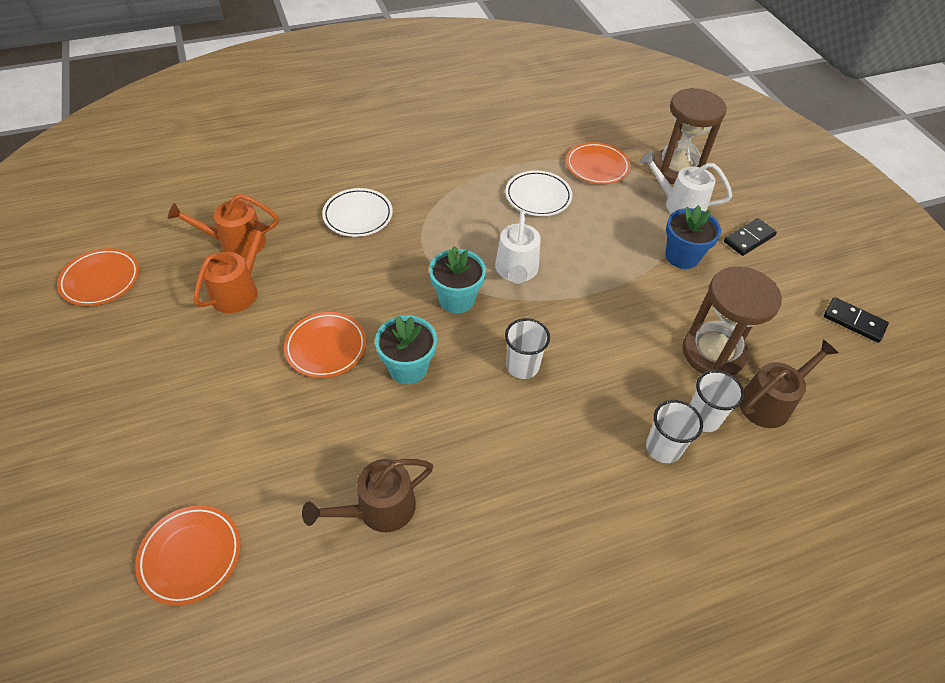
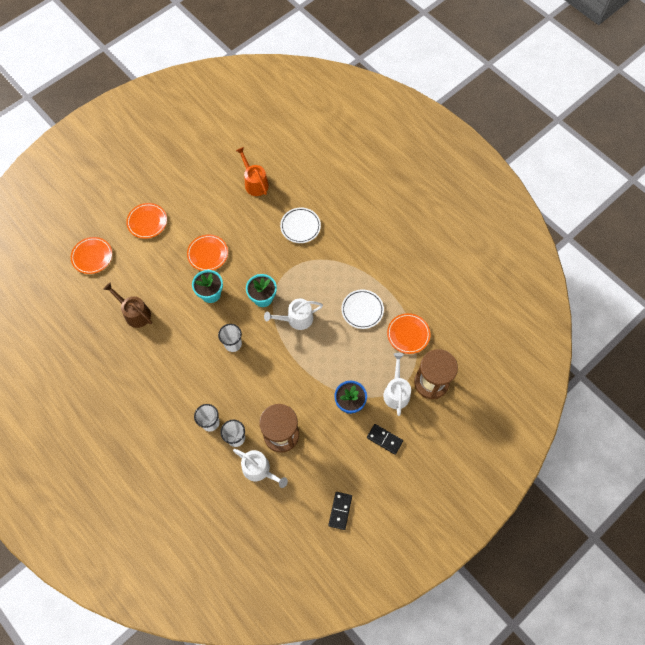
camera: 70 degrees right, 15 degrees up
(101, 280) = (206, 143): orange plate -> orange plate (147, 222)
(238, 290) = (225, 201): orange watering can -> none
(769, 402) = (259, 469): brown watering can -> white watering can

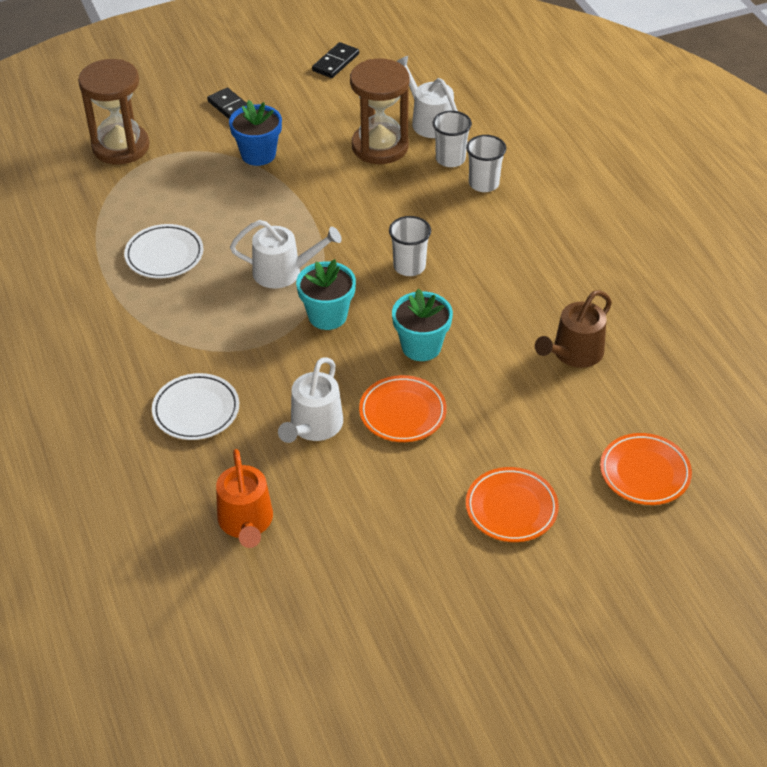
camera: 160 degrees left, 20 degrees down
(135, 313) = (574, 353): brown watering can -> brown watering can turned 75 degrees clockwise
(396, 392) = (180, 149): white watering can -> white watering can (314, 426)
(408, 334) = (112, 207): orange plate -> none

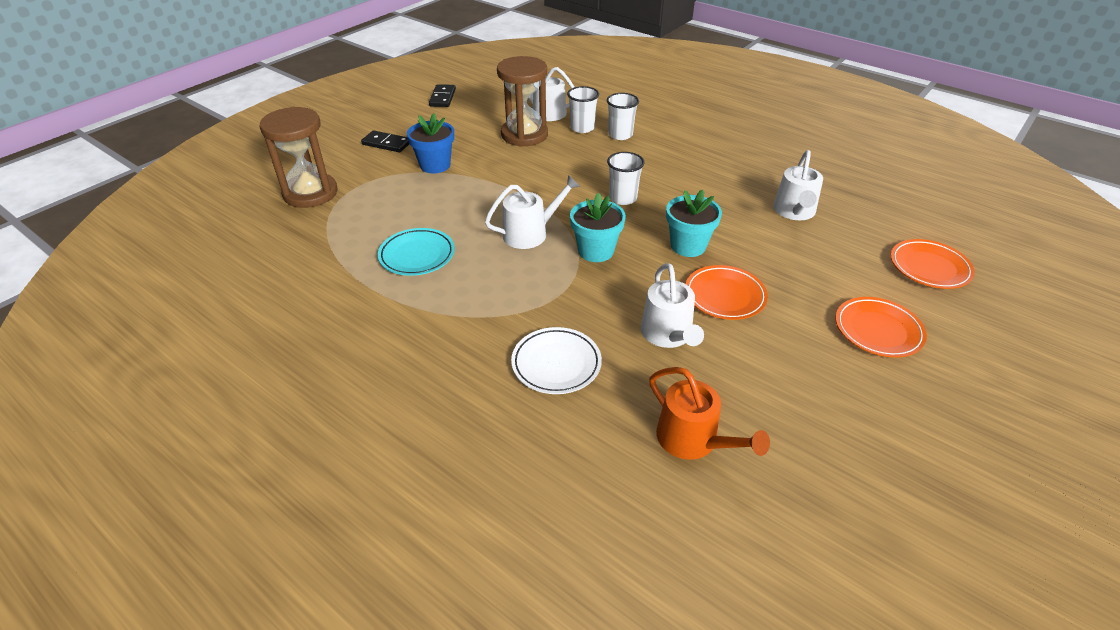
camera: 30 degrees left, 5 degrees down
(164, 255) = (417, 255): white plate -> turquoise plate
(574, 353) = (794, 211): brown watering can -> white watering can

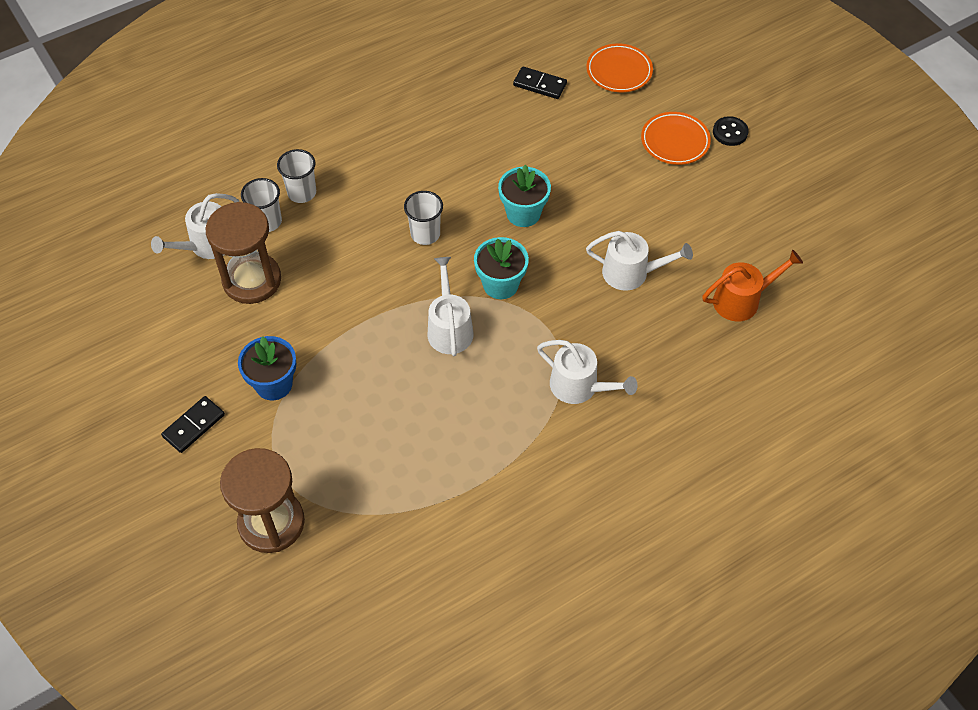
camera: 70 degrees left, 15 degrees up
(417, 255) = (443, 434): turquoise plate -> none
(442, 98) = (103, 341): black domino -> black domino (540, 84)
(556, 364) = (637, 360): white plate -> none
(724, 296) = (600, 216): orange plate -> none
(794, 211) = (508, 116): white watering can -> white watering can (579, 386)
(940, 375) = (730, 132): none -> black button

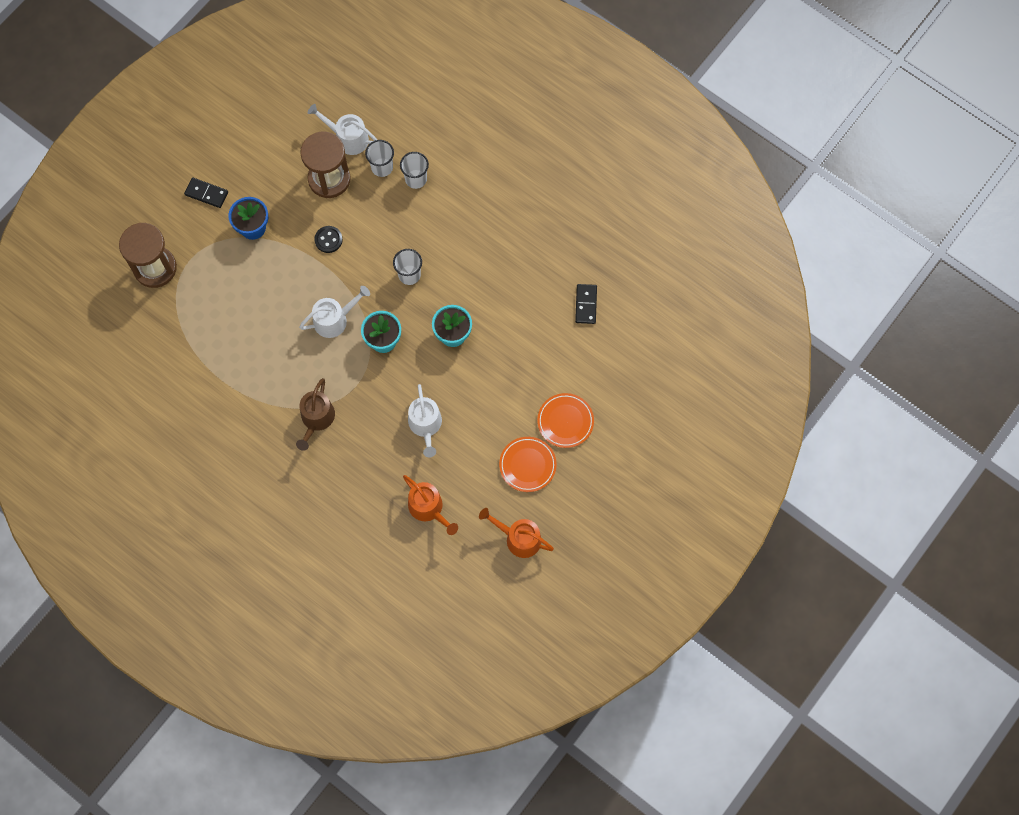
camera: 70 degrees right, 15 degrees up
(579, 386) = (316, 419): white watering can -> brown watering can
(619, 71) = (624, 359): orange plate -> orange plate (527, 465)
(730, 132) = (591, 460): black button -> black button (328, 240)
(806, 223) = (519, 538): none -> orange watering can

